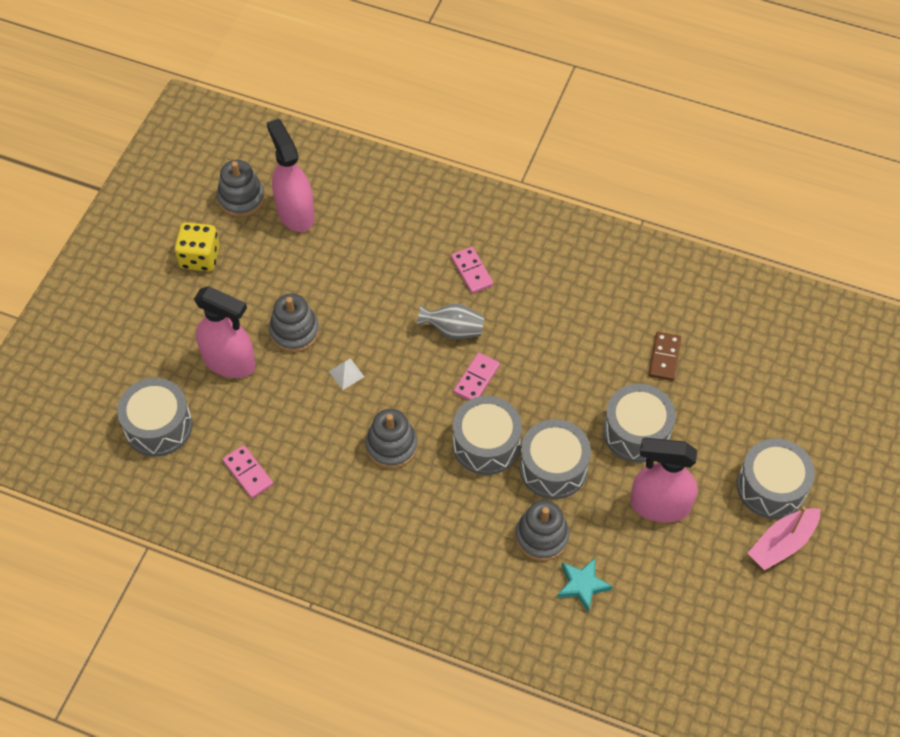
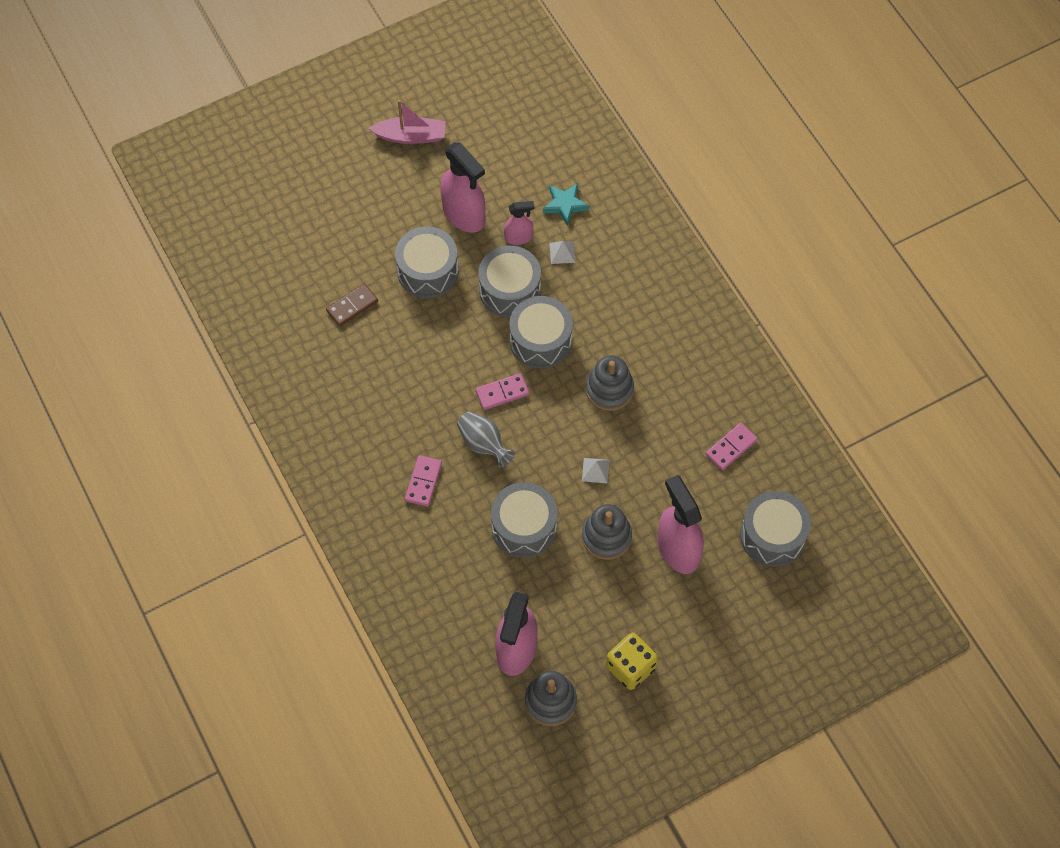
camera: 140 degrees left, 5 degrees up
(248, 473) = (731, 447): pink domino -> pink domino turned 45 degrees clockwise
(541, 537) = (562, 252): grey stacking toy -> white pyramid
(592, 521) = (519, 237): none -> pink spray bottle
(771, 487) = (378, 172): grey drum -> grey drum (524, 527)

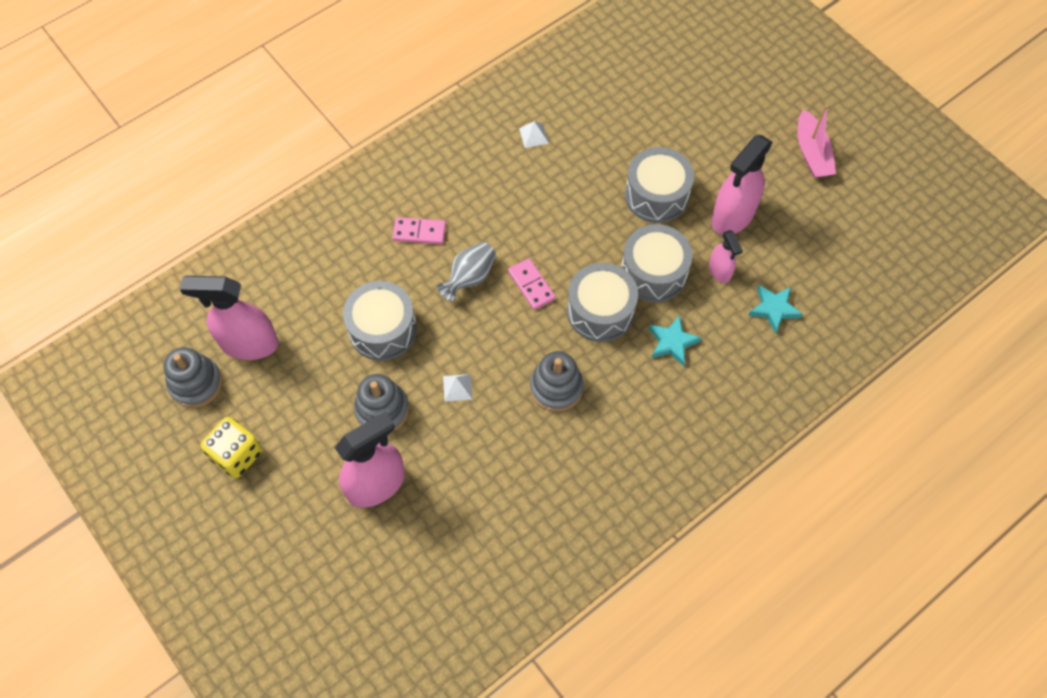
camera: 80 degrees right, 0 degrees up
(352, 306) = (600, 139): brown domino -> none
(562, 252) = (713, 315): white pyramid -> white pyramid (533, 135)
(582, 290) = (672, 342): none -> turquoise star
(731, 447) = (509, 525): pink domino -> none
(772, 535) = (406, 585): grey drum -> none

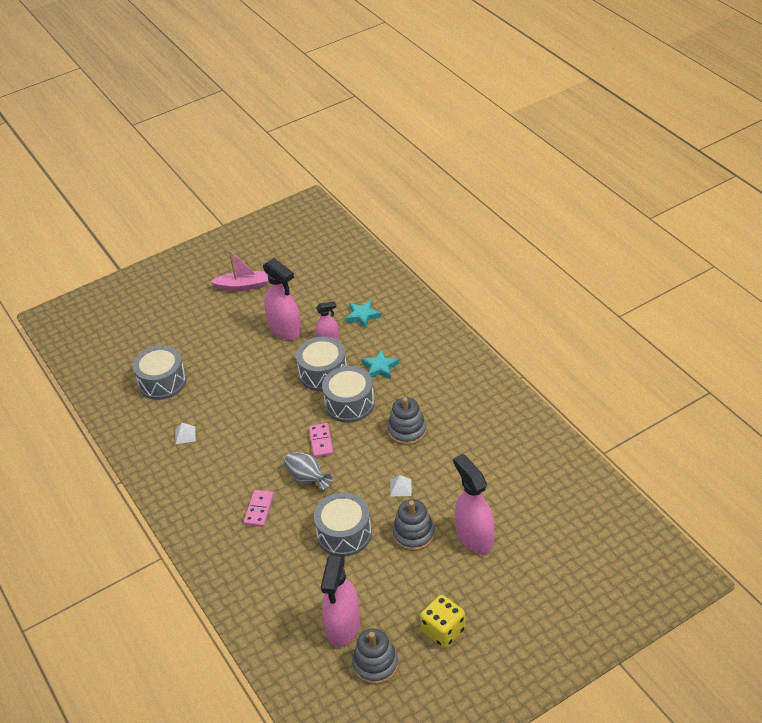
camera: 80 degrees left, 20 degrees down
(531, 285) = (321, 441): pink domino -> pink domino turned 75 degrees counterclockwise
(656, 195) = (258, 367): grey drum -> grey drum (162, 382)

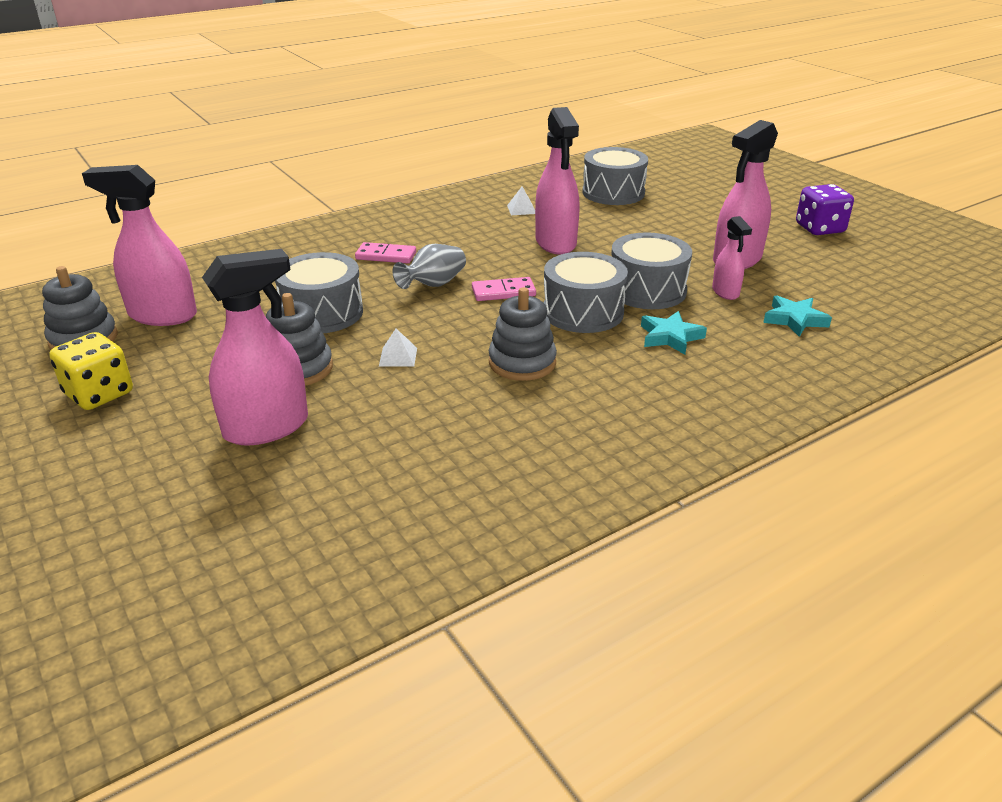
camera: 85 degrees right, 10 degrees down
(243, 286) = (819, 228): pink boat -> purple dice
(249, 415) = (556, 243): none -> pink spray bottle

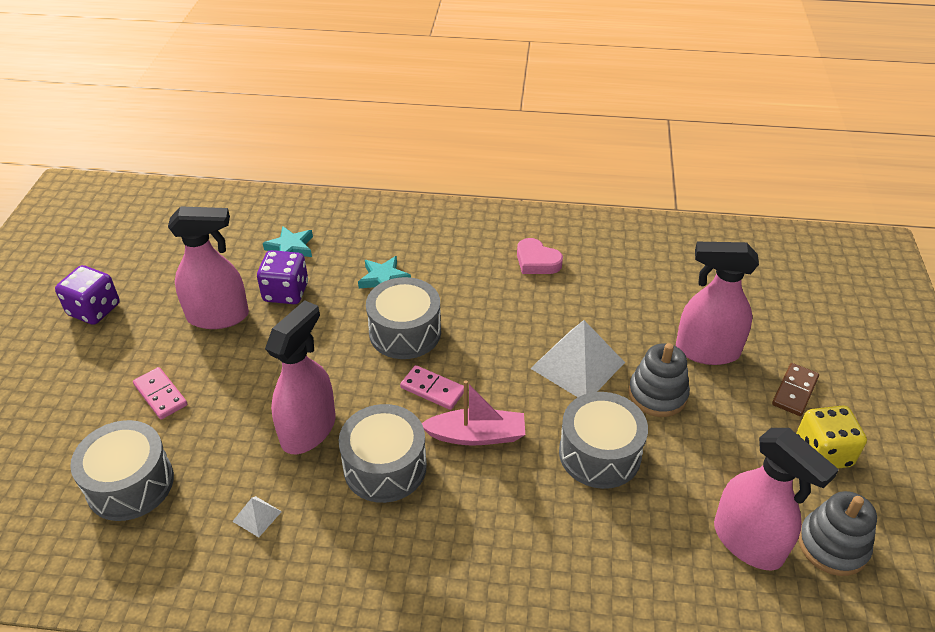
camera: 140 degrees left, 10 degrees up
(141, 433) = (795, 391): none -> brown domino
(386, 256) = (476, 514): pink domino -> pink domino (160, 395)
(398, 357) = (577, 365): white pyramid -> white pyramid, size x2.28
(433, 285) = (476, 435): grey vase -> pink boat
(522, 362) = (500, 312): grey stacking toy -> none
(550, 427) = (537, 261): none -> pink heart
(647, 290) = (331, 326): grey drum -> grey drum (385, 467)
(725, 292) = (286, 292): pink spray bottle -> purple dice

